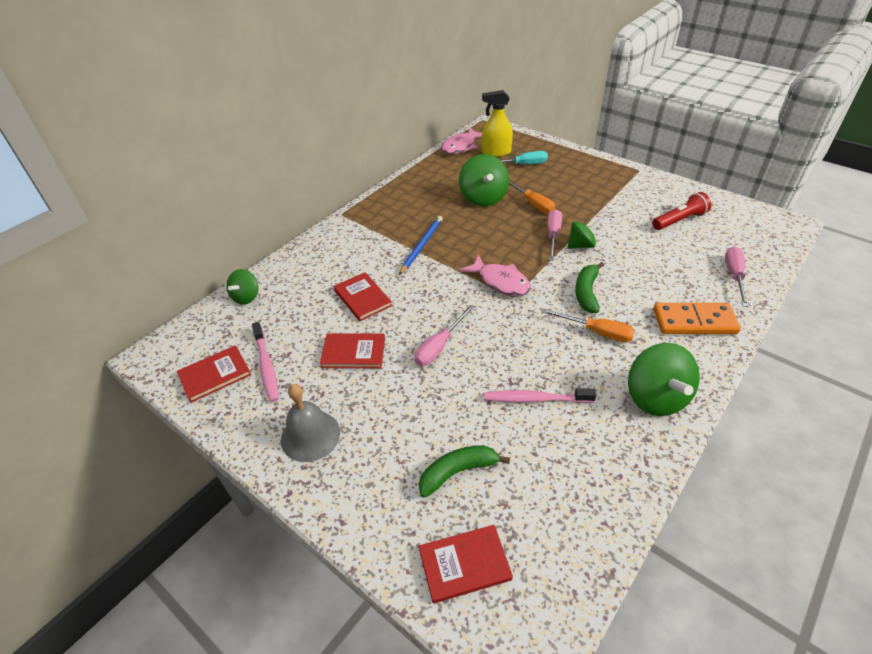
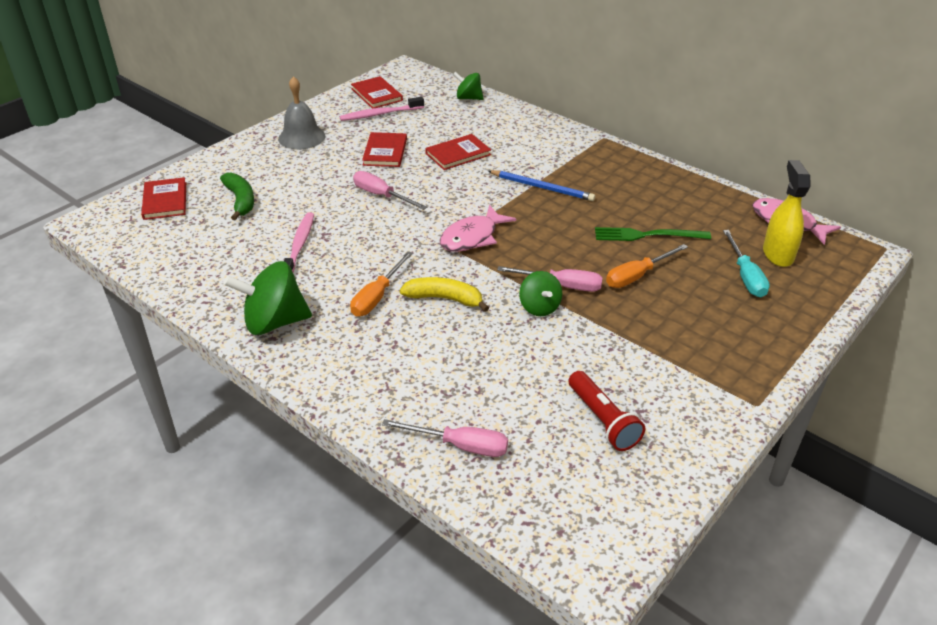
camera: 90 degrees right, 5 degrees down
(483, 198) = (647, 235): green spinning top -> green fork
(586, 292) = (444, 299): green banana -> yellow banana
(694, 321) = (377, 379): orange domino -> none

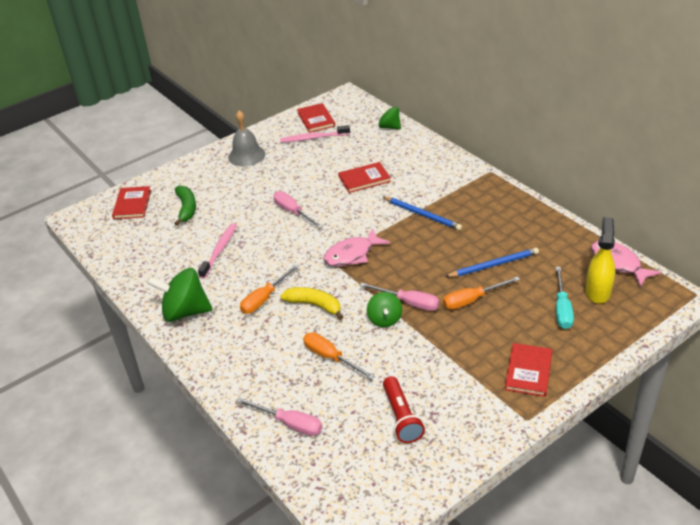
camera: 15 degrees right, 0 degrees up
(385, 152) = (307, 173): red book -> red book (528, 371)
(487, 358) = (331, 357): none -> orange screwdriver
(647, 235) = (494, 265): green fork -> blue pencil

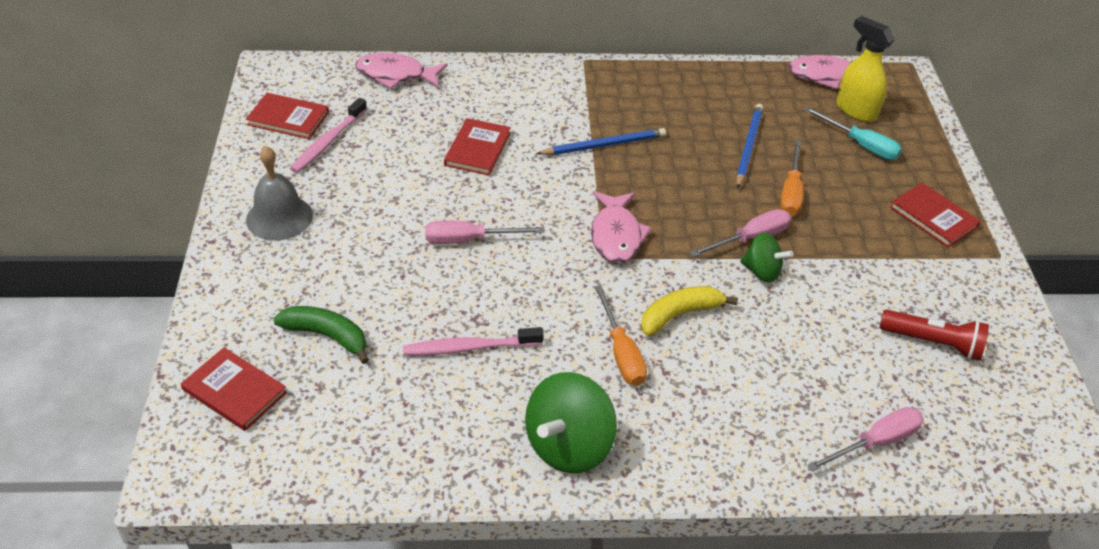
camera: 60 degrees left, 5 degrees up
(219, 250) = (469, 348): pink toothbrush -> pink toothbrush turned 60 degrees counterclockwise
(331, 357) = (788, 349): orange screwdriver -> none
(389, 127) = (396, 75): green spinning top -> pink fish

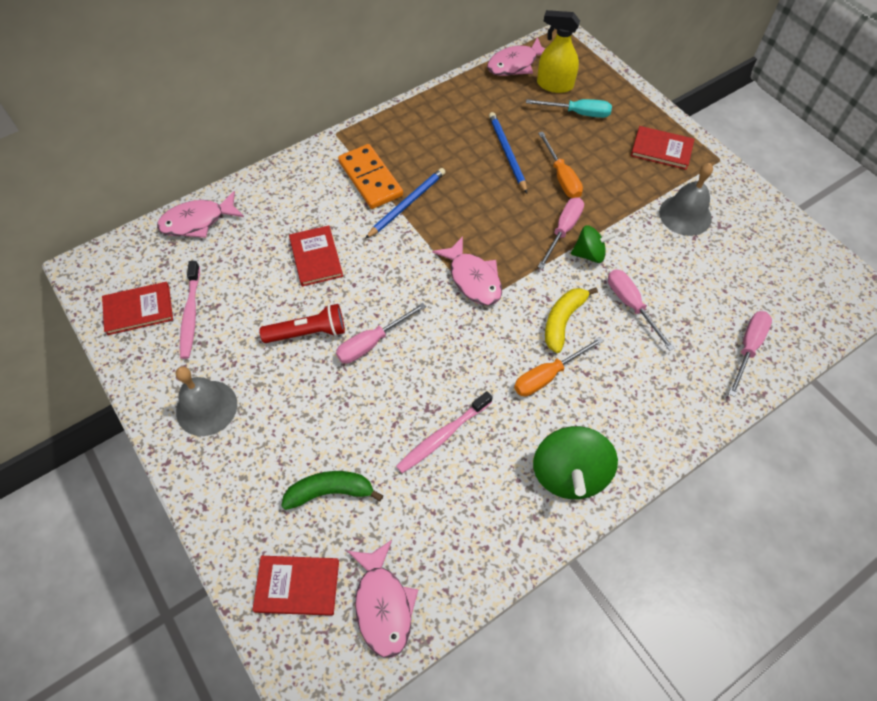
camera: 30 degrees left, 15 degrees up
(294, 449) = (383, 604): none -> pink fish
(586, 110) = (370, 179): none -> orange domino
(621, 352) = (548, 375): orange screwdriver -> orange screwdriver turned 105 degrees clockwise
(769, 338) = (631, 305): none -> pink screwdriver
(908, 287) = (685, 215): none -> grey bell
(933, 343) = (728, 250): red flashlight -> red flashlight (308, 332)

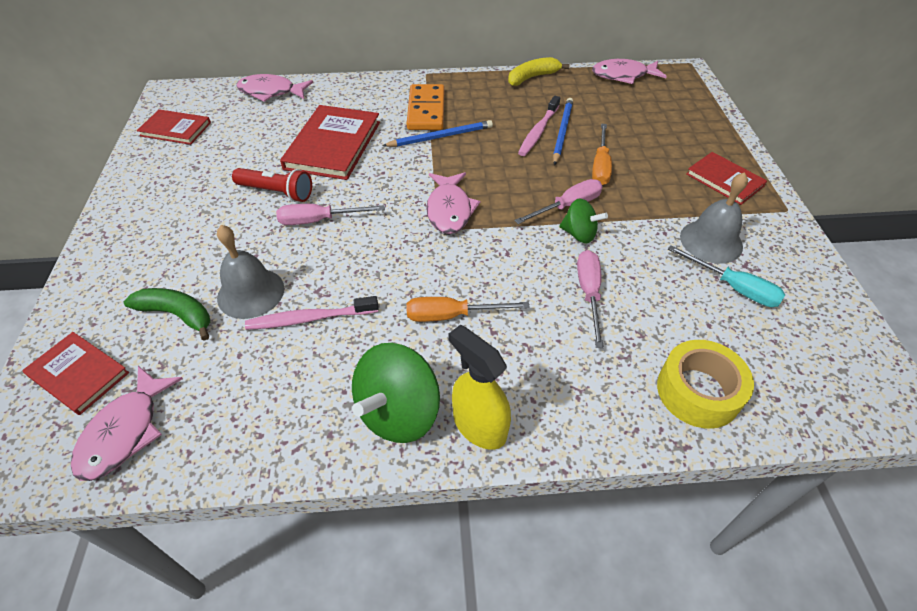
camera: 30 degrees right, 10 degrees down
(191, 314) = (206, 146): pink toothbrush -> pink toothbrush (538, 131)
(206, 407) = (153, 210): grey bell -> grey bell (251, 293)
(316, 257) = (333, 145): red book -> red book, size x1.66
(554, 85) = (649, 100): yellow spray bottle -> yellow spray bottle (479, 425)
(562, 321) = (506, 277): yellow banana -> yellow banana (532, 77)
(577, 113) = (656, 126): turquoise screwdriver -> turquoise screwdriver (733, 287)
(748, 348) = (698, 391): pink screwdriver -> yellow tape

